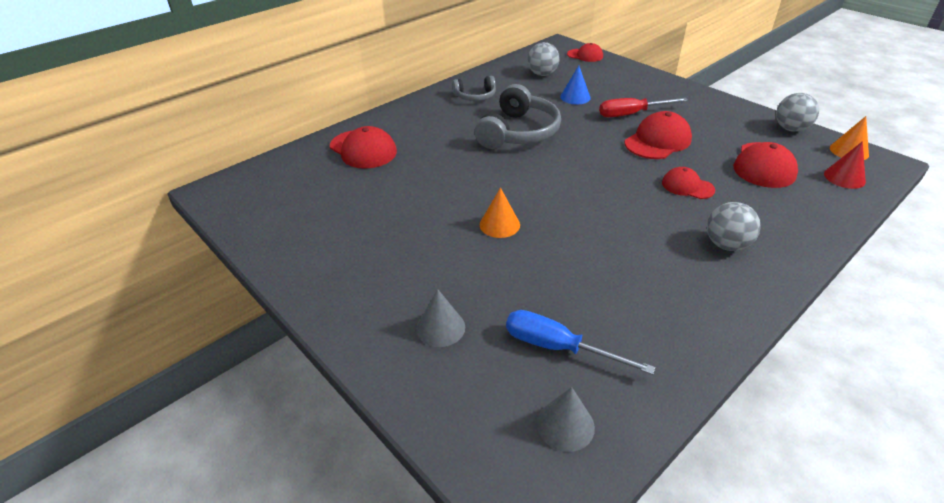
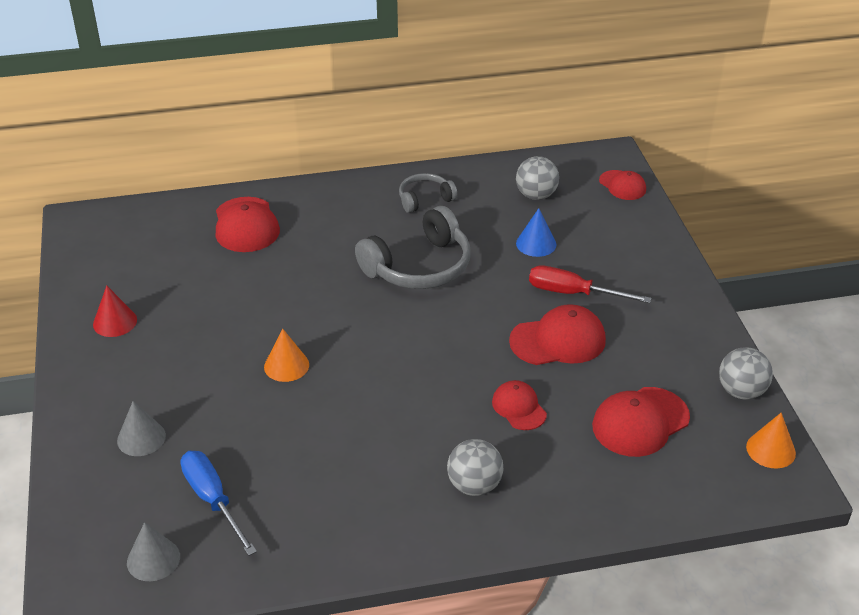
camera: 30 degrees right, 0 degrees up
(475, 96) = (425, 199): grey headphones -> grey headphones turned 135 degrees clockwise
(844, 177) = (713, 477): red cone -> red cone (115, 322)

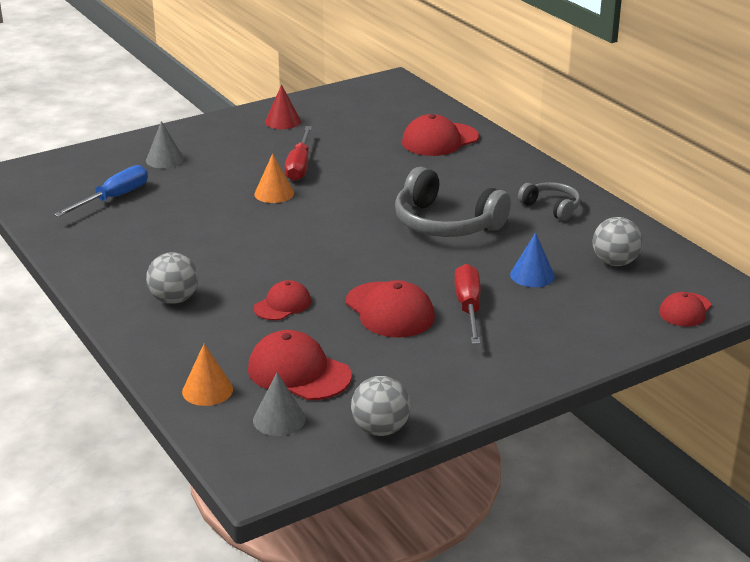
camera: 70 degrees right, 10 degrees down
(153, 559) = (49, 191): grey cone -> grey cone (279, 419)
(235, 333) = (299, 166): none -> red screwdriver
(770, 450) = (299, 458): orange cone -> orange cone (207, 390)

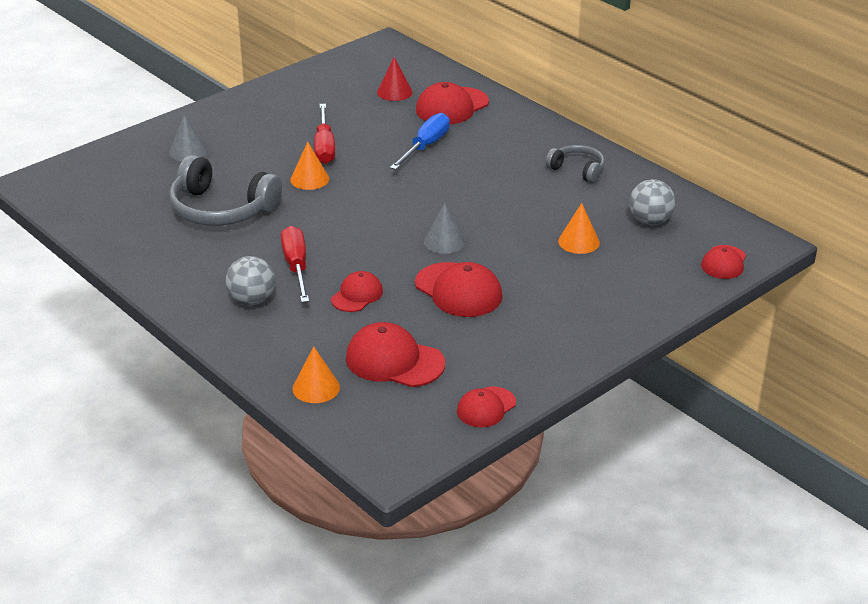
camera: 10 degrees left, 5 degrees up
(113, 198) = (152, 199): blue screwdriver -> blue screwdriver (425, 146)
(279, 419) = (391, 408): grey cone -> grey cone (444, 241)
(283, 121) = (291, 99): red cone -> red cone (394, 92)
(380, 429) = (486, 407): grey ball -> red cap
(446, 223) = (484, 196): grey headphones -> grey headphones (221, 209)
(468, 307) = (530, 280): red screwdriver -> red screwdriver (296, 266)
(532, 275) = (578, 242): blue cone -> orange cone

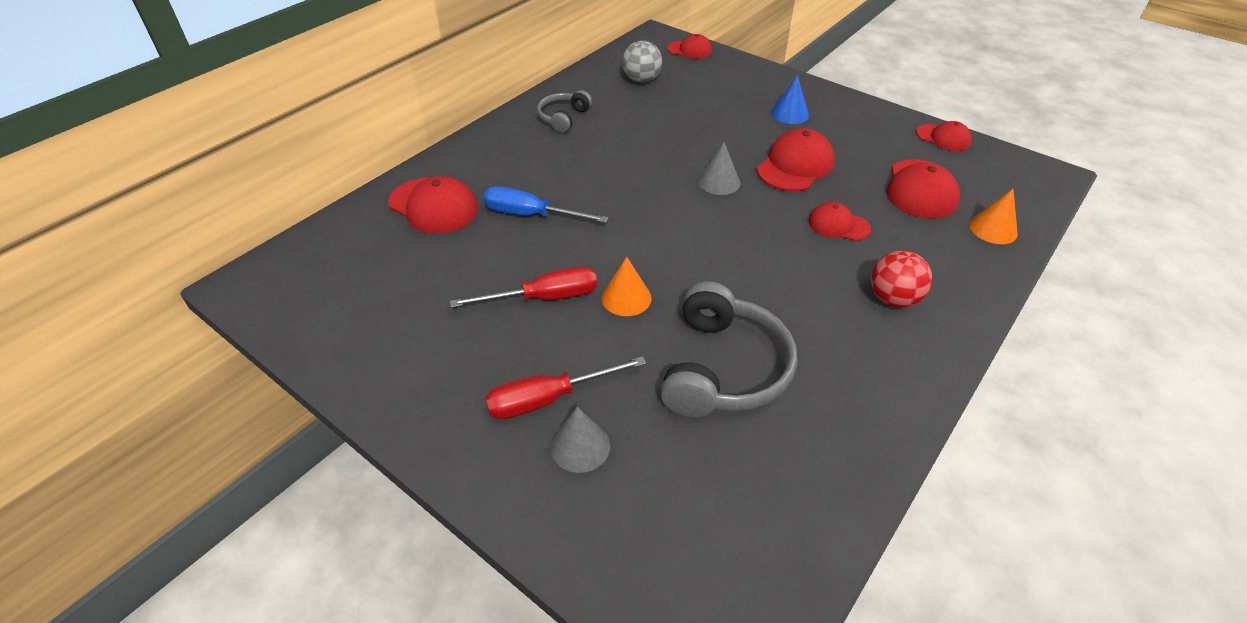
camera: 100 degrees left, 10 degrees up
(252, 300) = (893, 299): grey ball -> red ball
(296, 266) = (813, 276): red screwdriver -> red screwdriver (548, 399)
(394, 92) = (393, 256): red cone -> none
(561, 307) = (790, 113): none -> blue cone
(578, 242) = (687, 111): orange cone -> none

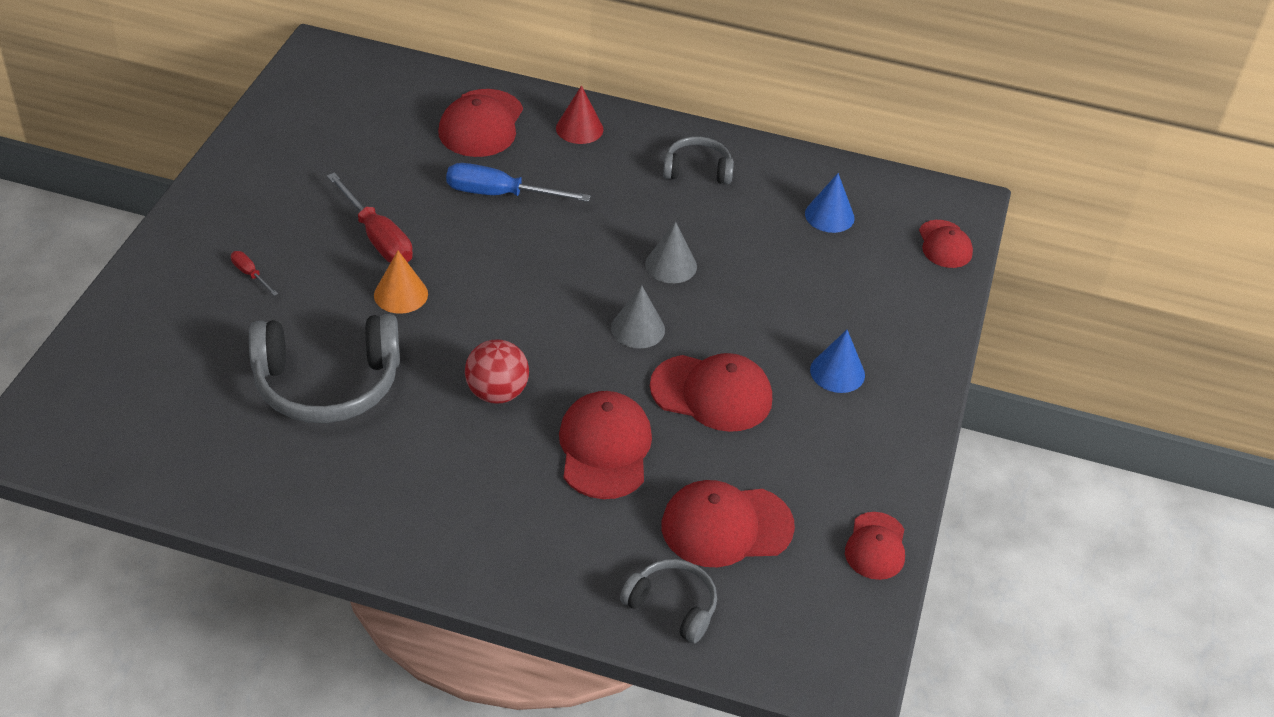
camera: 65 degrees right, 0 degrees up
(478, 158) = (579, 128): none -> red cone
(531, 215) = (500, 194): blue screwdriver -> blue screwdriver turned 75 degrees counterclockwise
(548, 399) = (250, 274): red screwdriver -> red screwdriver, size x0.48
(580, 446) = (203, 307): grey cone -> grey cone (671, 265)
(641, 80) = (829, 215): grey ball -> blue cone
(838, 225) = (605, 448): red cap -> red cap, size x1.63
(893, 299) = (487, 510): red ball -> red ball (497, 393)
(993, 229) = (672, 606): orange cone -> grey headphones

